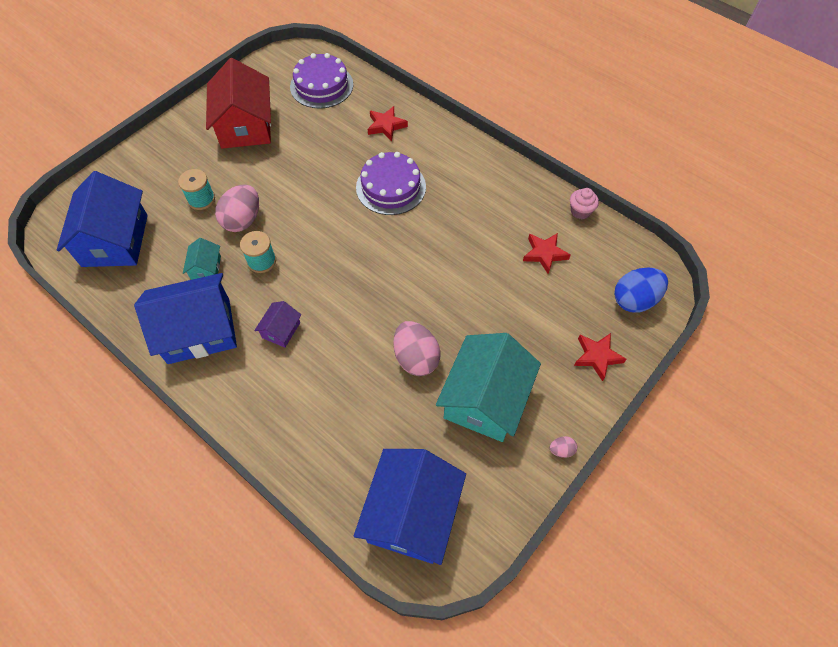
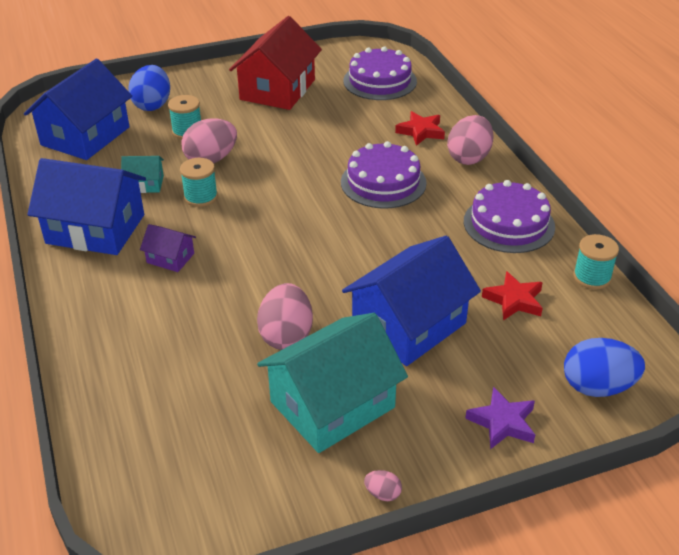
camera: 30 degrees right, 20 degrees down
(150, 183) = (152, 105): none -> blue egg
(206, 268) = (145, 184): turquoise house -> turquoise house turned 60 degrees clockwise
(281, 330) = (170, 258): purple house -> purple house turned 60 degrees clockwise
(411, 514) = (162, 472): blue house -> blue house (409, 325)
(436, 137) = (469, 158): none -> pink egg
(501, 188) = (509, 224): none -> purple cake
(580, 211) = (592, 277): pink cupcake -> turquoise spool
(597, 357) = (502, 422): red star -> purple star

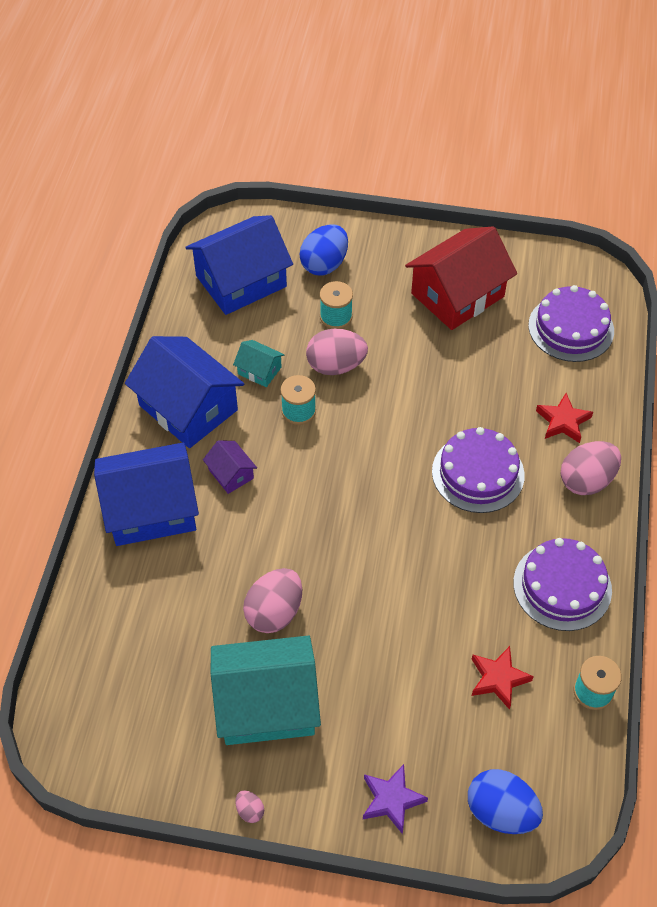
camera: 30 degrees right, 15 degrees up
(409, 325) = (384, 656): blue house -> blue house (151, 509)

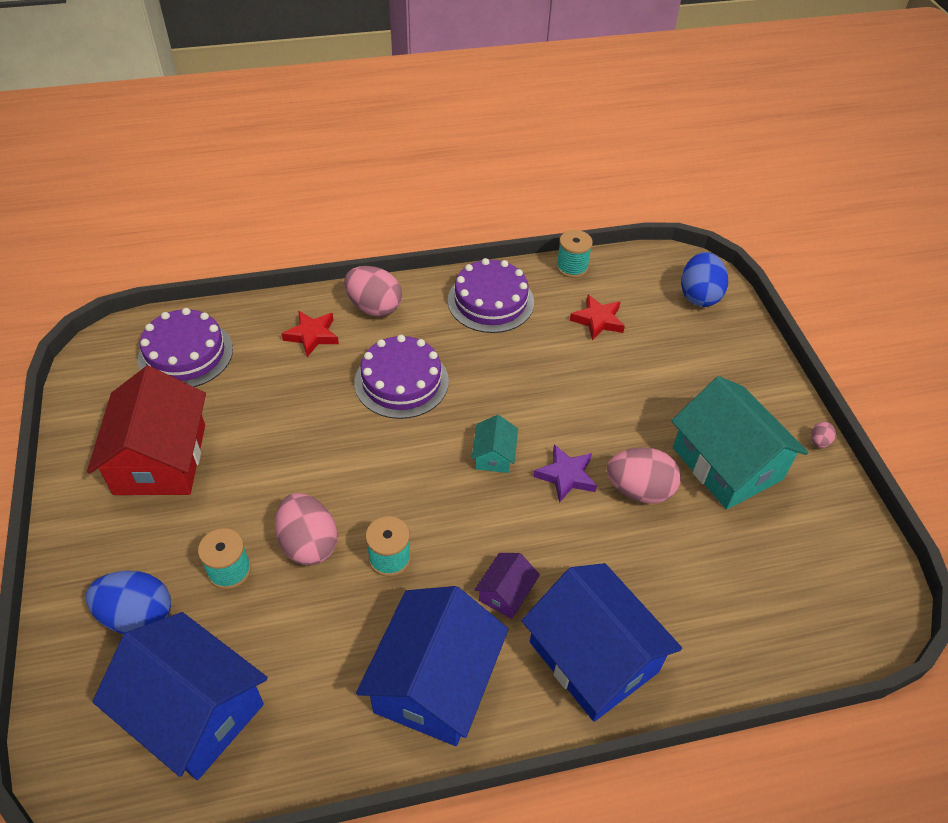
camera: 115 degrees left, 5 degrees down
(259, 370) = (345, 623): turquoise house -> turquoise house (494, 455)
(391, 800) = (739, 357): purple star -> purple star (566, 476)
(457, 295) = (160, 459): red house -> red house turned 60 degrees clockwise

